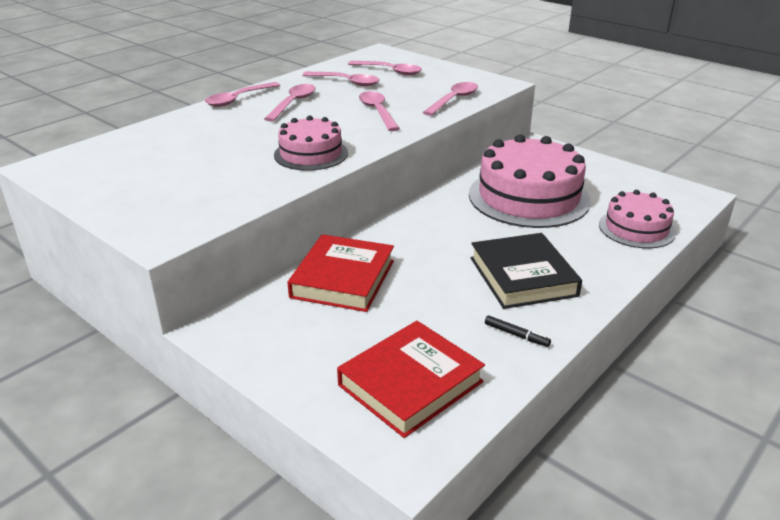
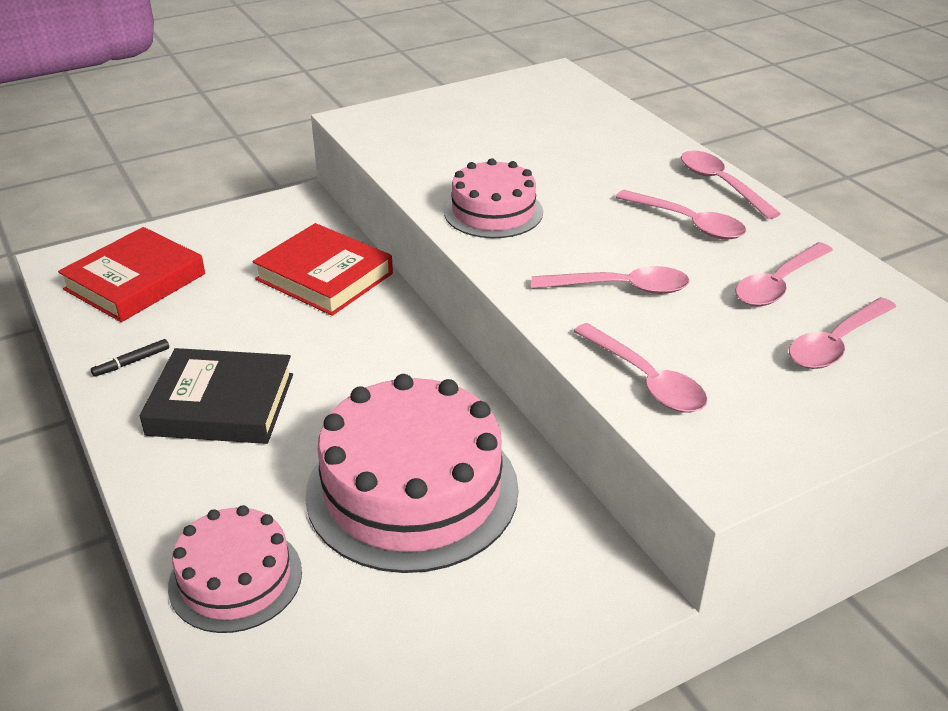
camera: 110 degrees right, 5 degrees up
(410, 383) = (135, 282): red book -> red book turned 60 degrees clockwise

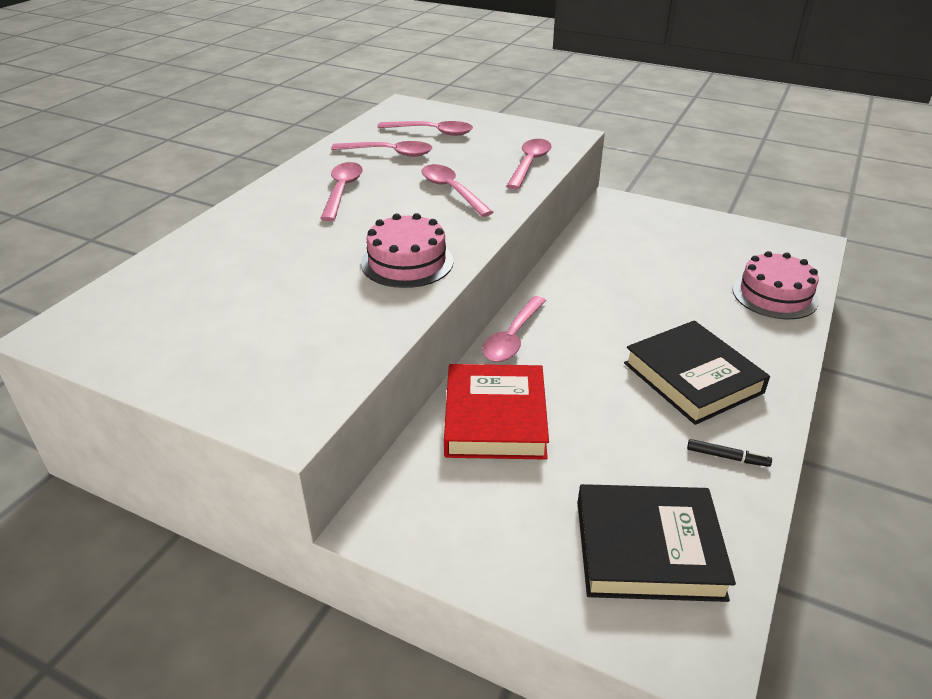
camera: 125 degrees left, 0 degrees up
(135, 282) = (648, 548): red book -> black book
(412, 490) = (643, 272): pink cake -> none
(721, 185) = (269, 193): pink spoon -> pink spoon (513, 337)

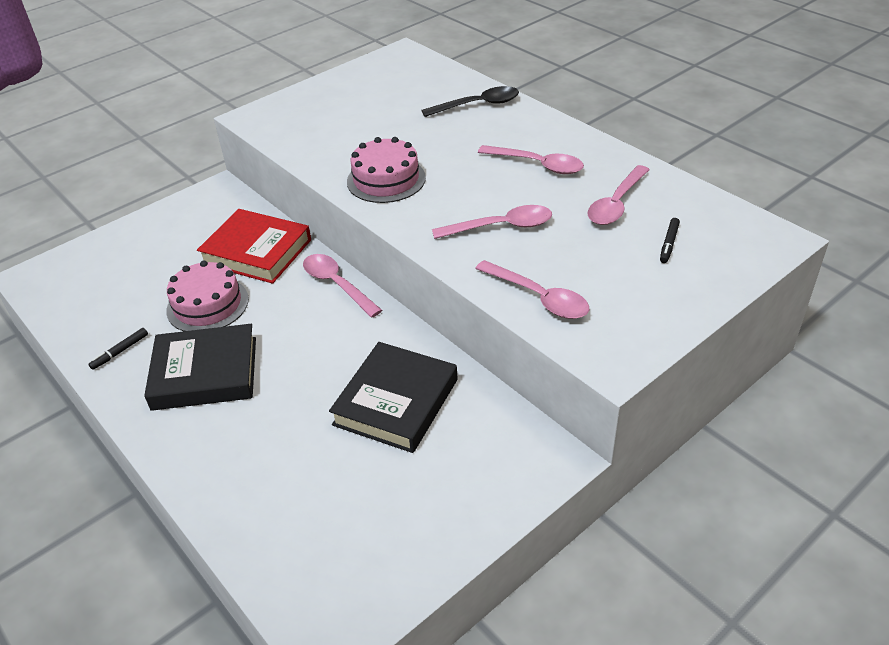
camera: 115 degrees right, 5 degrees up
(222, 242) = (477, 105): none -> black spoon
(432, 132) = (669, 244): pink spoon -> black marker
(648, 548) = (101, 283): black book -> black book (396, 402)
(774, 295) = (259, 510): pink cake -> pink cake (207, 305)

